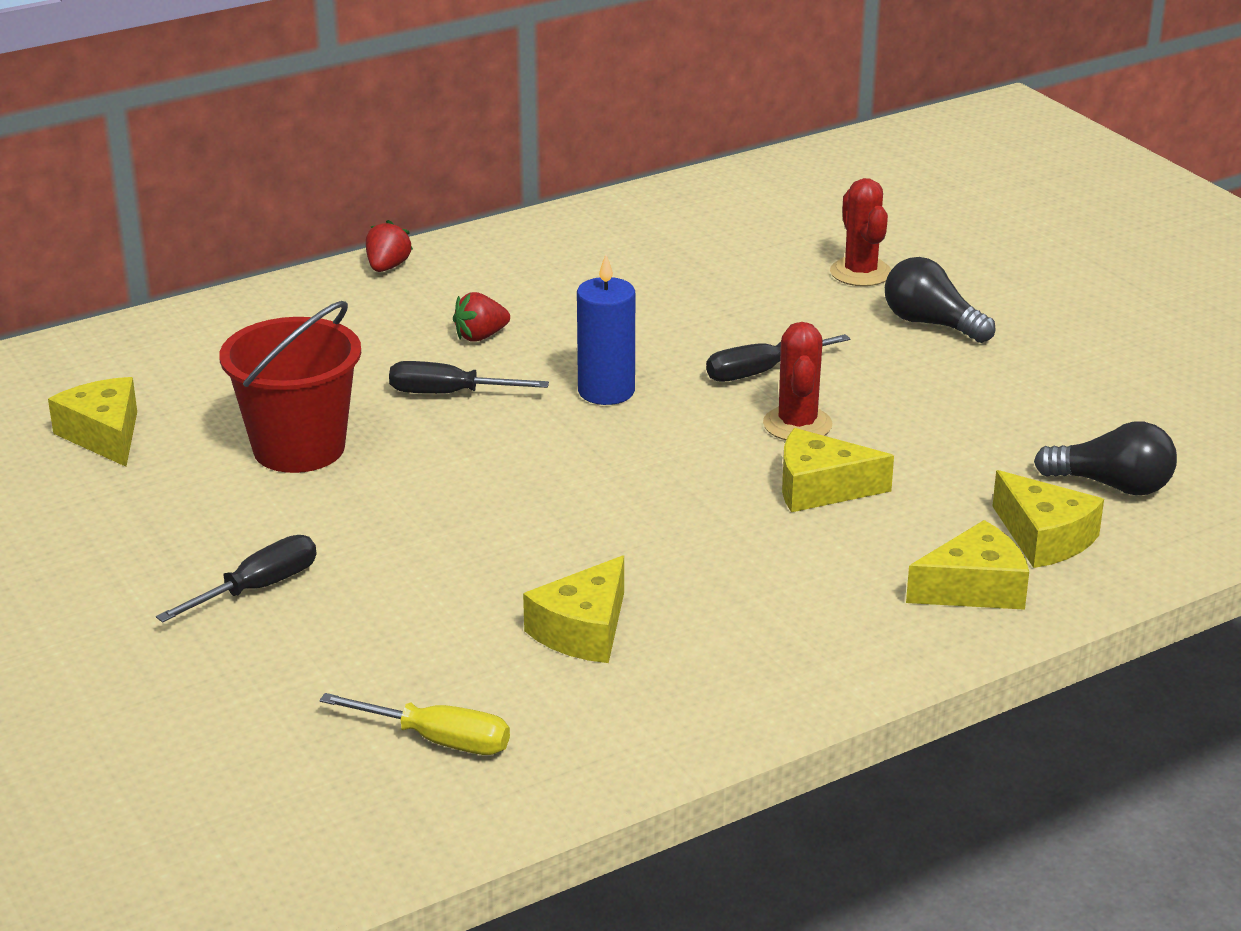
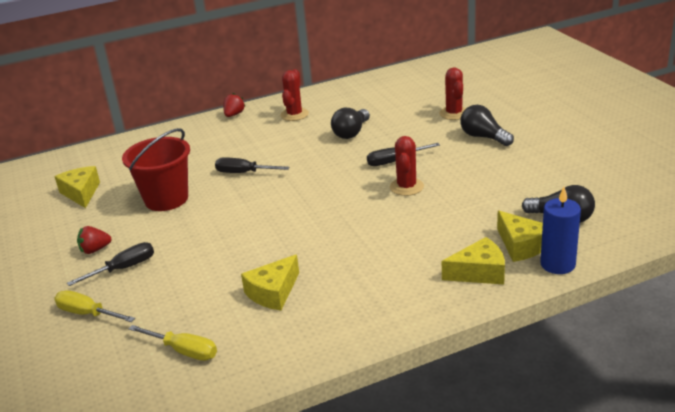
camera: 10 degrees right, 0 degrees up
(213, 676) = (87, 313): none -> yellow screwdriver
(480, 336) = (266, 146): red strawberry -> red strawberry (95, 250)
(521, 269) = (294, 114): none -> red cactus
(606, 391) = (318, 171): blue candle -> blue candle (557, 264)
(655, 310) = (351, 132): none -> black light bulb
(820, 488) = (411, 219): yellow cheese -> none

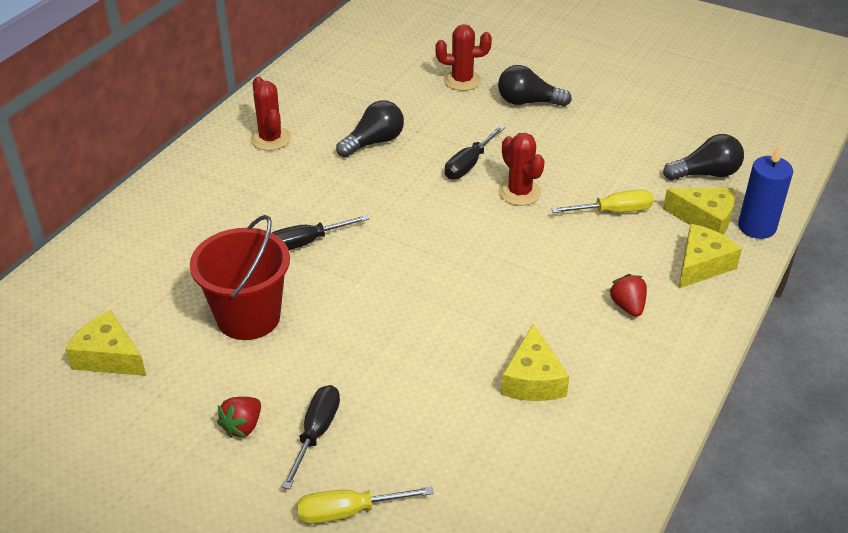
camera: 40 degrees left, 10 degrees up
(184, 351) = (524, 495): yellow screwdriver -> yellow screwdriver (614, 211)
(234, 115) = (186, 164): red strawberry -> red strawberry (628, 306)
(351, 132) = (374, 142): black light bulb -> black light bulb turned 120 degrees counterclockwise
(454, 113) = (462, 80): red cactus -> red cactus turned 45 degrees counterclockwise

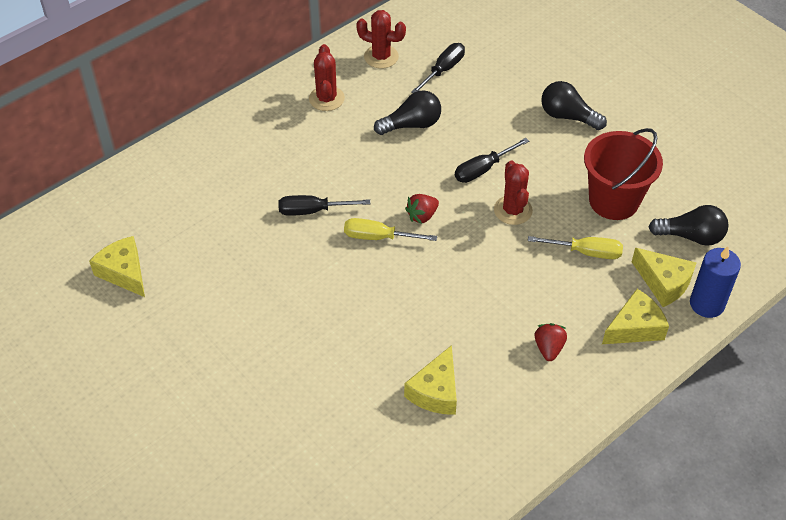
camera: 20 degrees right, 10 degrees up
(242, 426) = (197, 362): red strawberry -> red strawberry (422, 216)
(248, 317) = (240, 268): red bucket -> red bucket (614, 201)
(316, 432) = (249, 384): black screwdriver -> black screwdriver (443, 69)
(347, 512) = (244, 457): yellow screwdriver -> yellow screwdriver (377, 237)
(462, 80) = (519, 78): red cactus -> red cactus (381, 57)

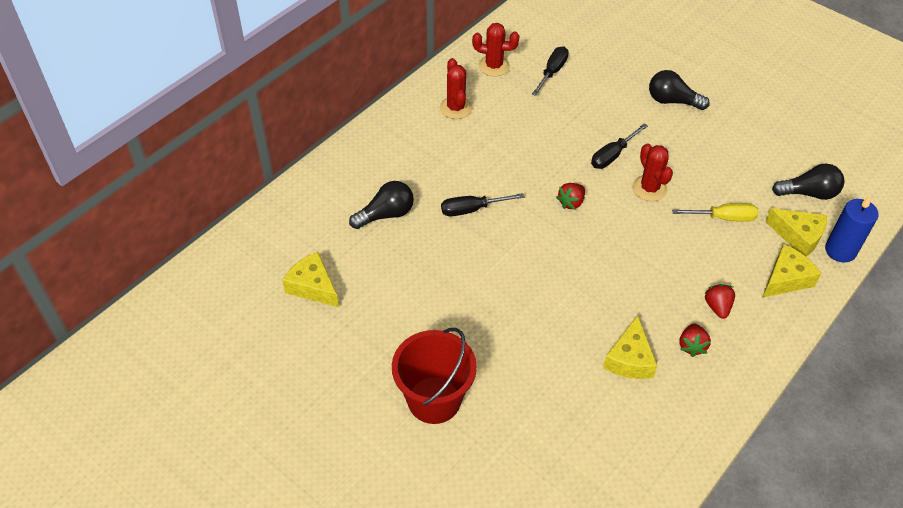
camera: 10 degrees left, 0 degrees up
(377, 237) = (537, 226): yellow screwdriver -> none
(412, 125) = (538, 123): black light bulb -> black light bulb (386, 214)
(507, 386) = (691, 346): none -> red strawberry
(614, 201) = (734, 170): red bucket -> red bucket (434, 400)

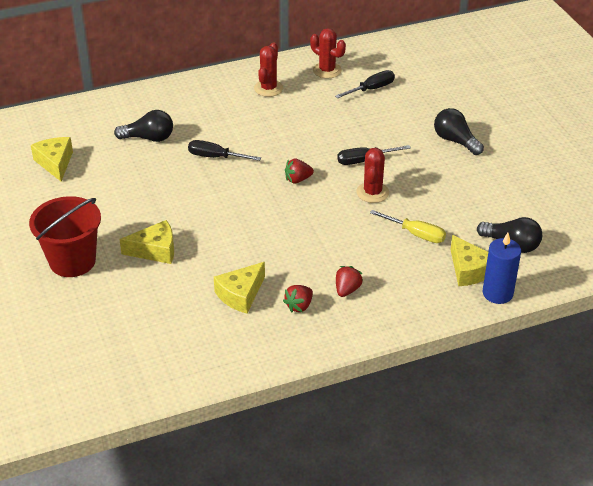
camera: 30 degrees right, 10 degrees down
(786, 279) = (426, 294): yellow cheese -> yellow cheese (155, 250)

